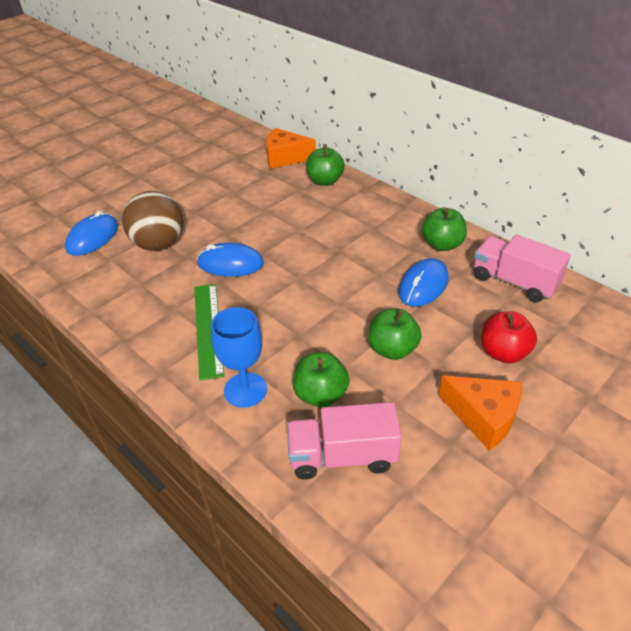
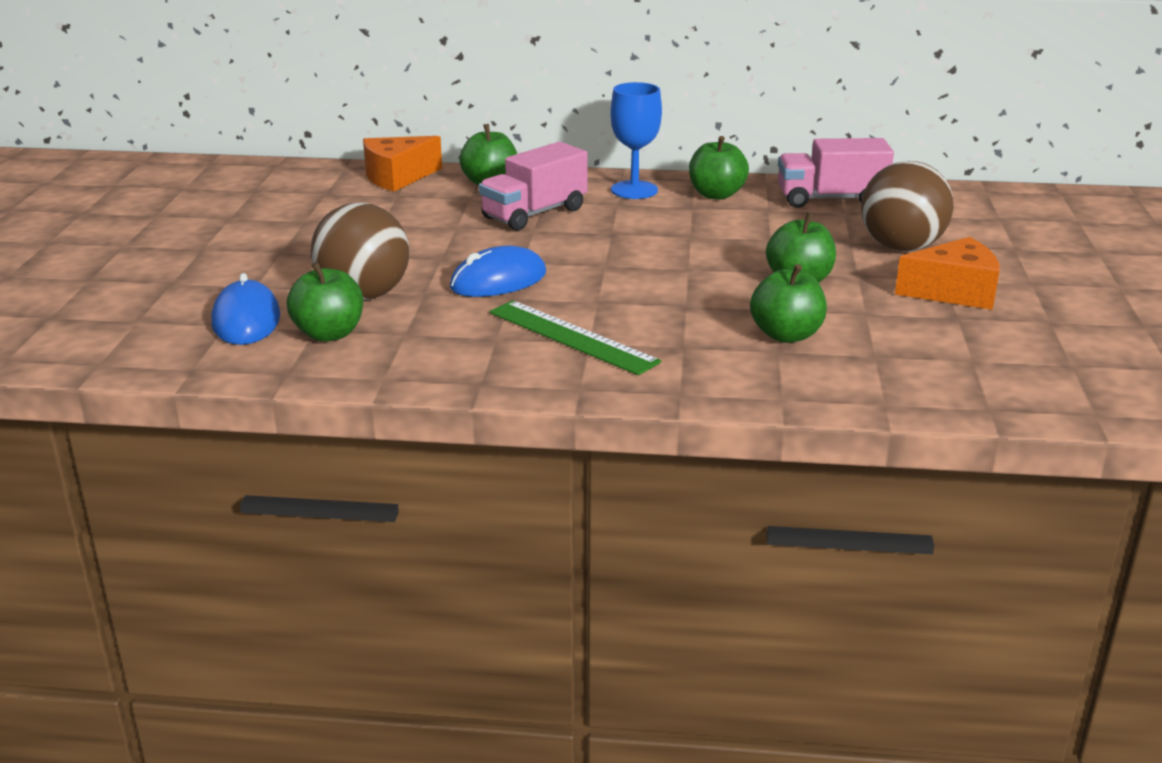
camera: 40 degrees left, 15 degrees down
(110, 265) = (329, 334): none -> green apple
(245, 390) = (703, 362): blue goblet -> blue goblet (634, 190)
(342, 456) = (880, 364): pink truck -> pink truck (534, 214)
(423, 285) = (749, 228): blue mouse -> none
(503, 352) = (901, 247): red apple -> brown ball

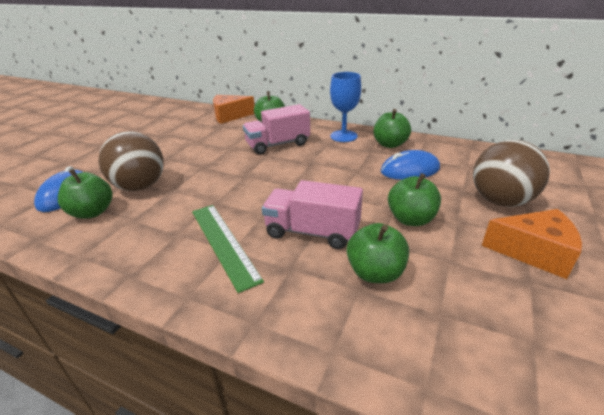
camera: 20 degrees right, 5 degrees up
(498, 280) = (219, 188): blue mouse -> blue mouse (410, 170)
(830, 199) = (462, 156): pink truck -> pink truck (312, 232)

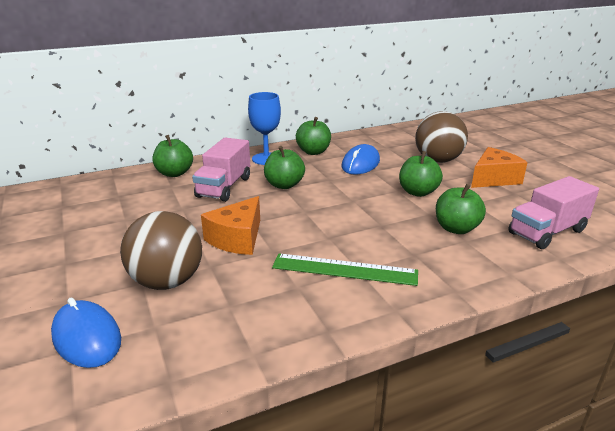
camera: 50 degrees left, 5 degrees down
(92, 212) = (171, 326): green apple -> green apple (284, 185)
(230, 116) = (106, 183): orange cheese -> orange cheese (237, 239)
(312, 232) = (383, 229): pink truck -> pink truck (547, 232)

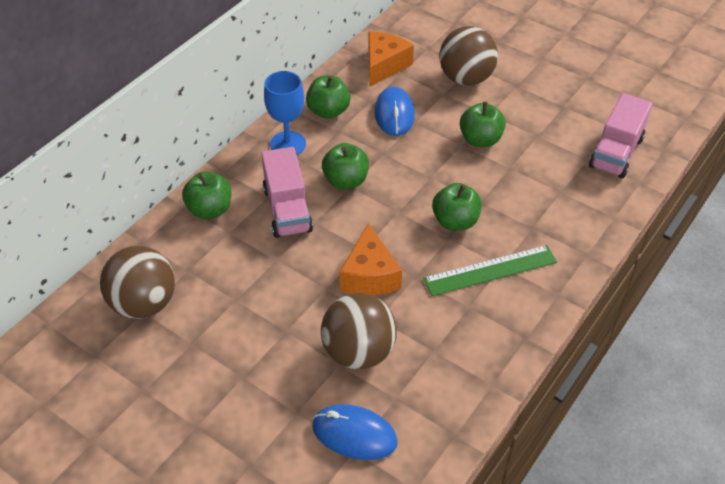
camera: 30 degrees left, 20 degrees up
(68, 202) = (144, 304): none -> brown ball
(456, 228) = (544, 179): green apple -> green apple (455, 221)
(493, 179) = (534, 91): orange cheese -> orange cheese (384, 65)

